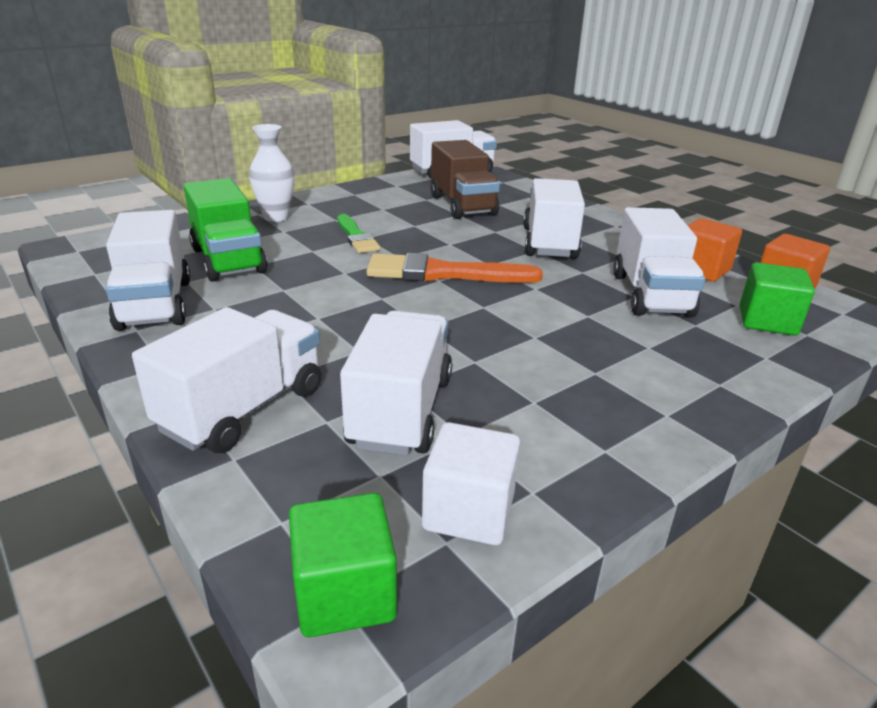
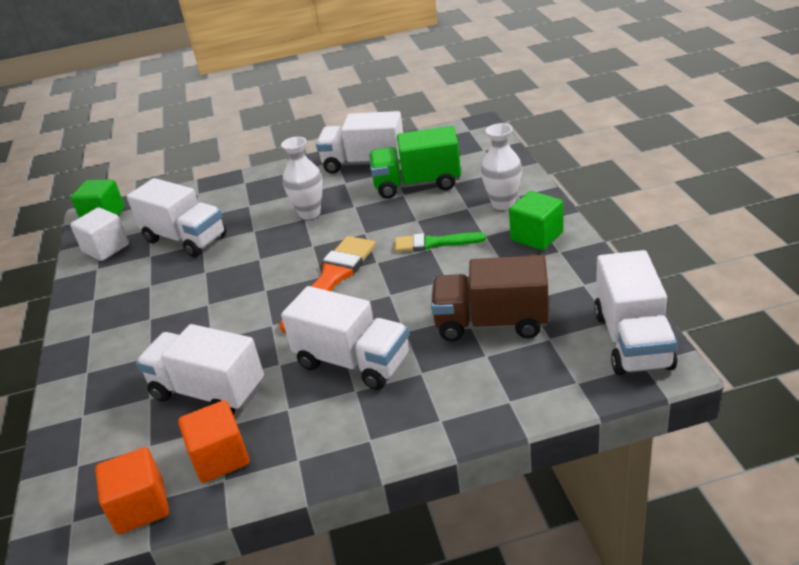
camera: 120 degrees right, 5 degrees up
(243, 409) = (230, 194): white truck -> none
(304, 316) = (310, 213): none -> white vase
(767, 321) = (112, 449): green cube -> green cube (536, 236)

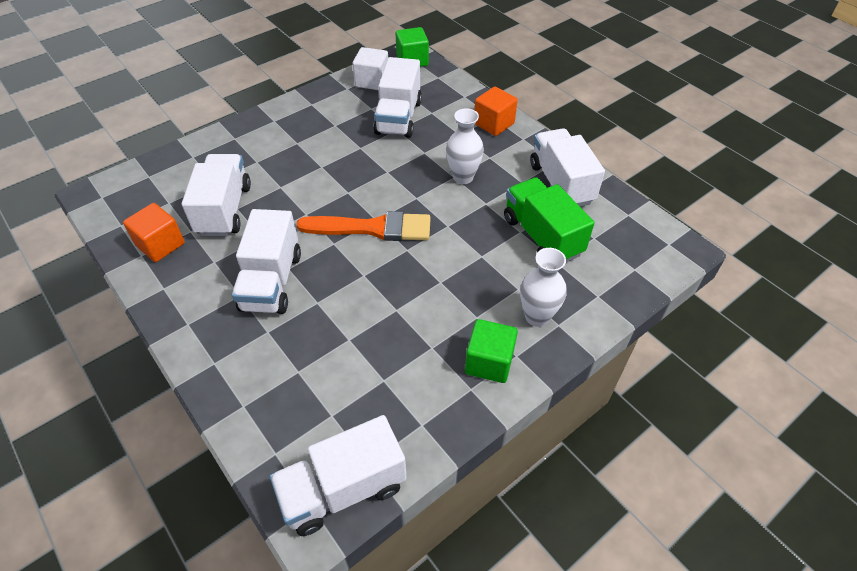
camera: 60 degrees right, 15 degrees up
(140, 507) = (115, 223): orange cube -> orange cube (494, 124)
(434, 243) = (448, 281): green brush -> none
(491, 323) = (342, 363): brown truck -> none

